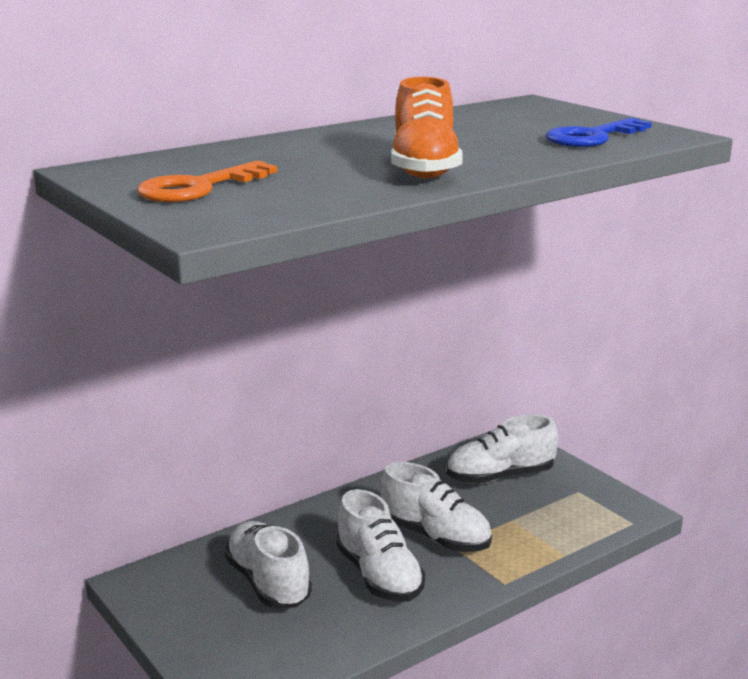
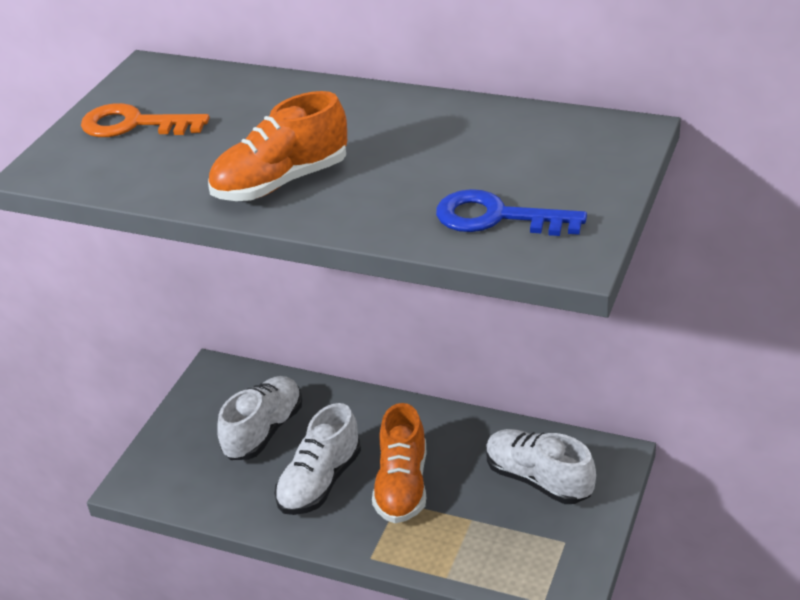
camera: 60 degrees right, 15 degrees up
(435, 536) = (402, 486): white shoe -> orange shoe

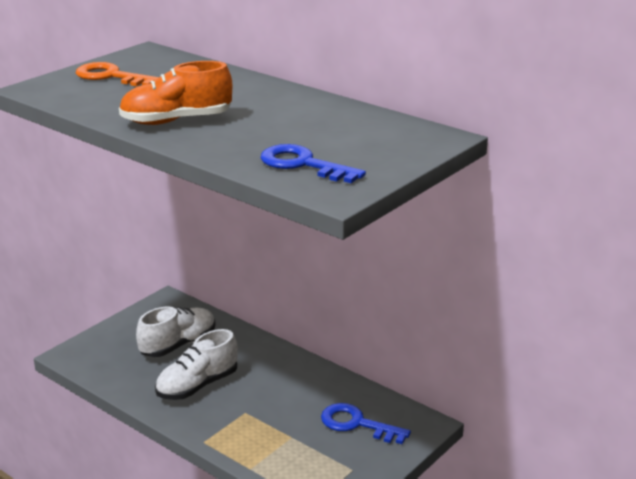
camera: 15 degrees right, 10 degrees down
(402, 486) = (254, 403): orange shoe -> none
(538, 479) = (357, 424): white shoe -> blue key

